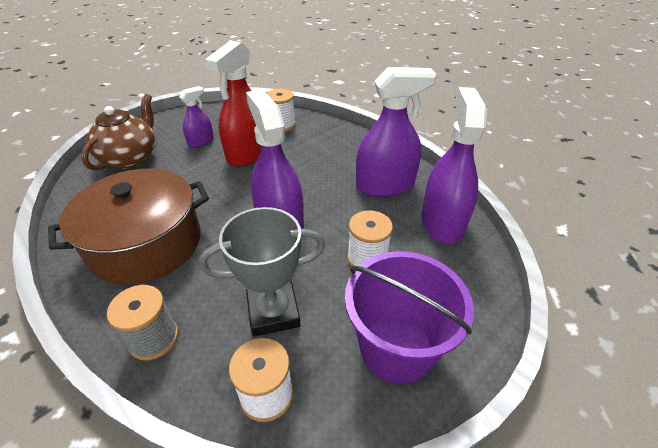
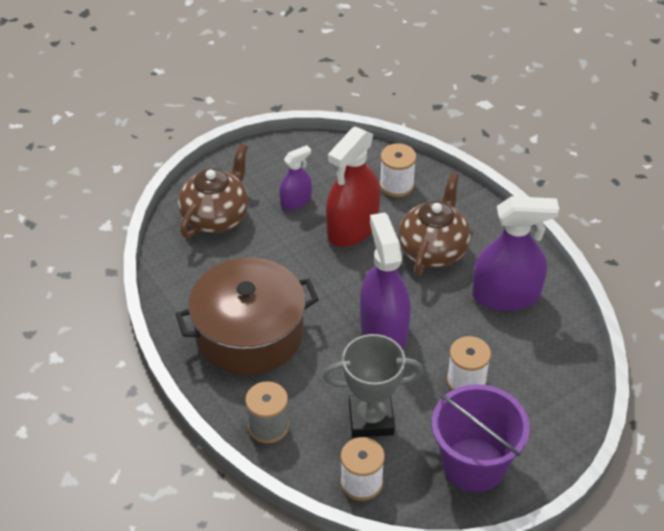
camera: 10 degrees right, 5 degrees up
(317, 161) = (433, 250): none -> brown teapot
(442, 222) = (556, 350): purple spray bottle -> none

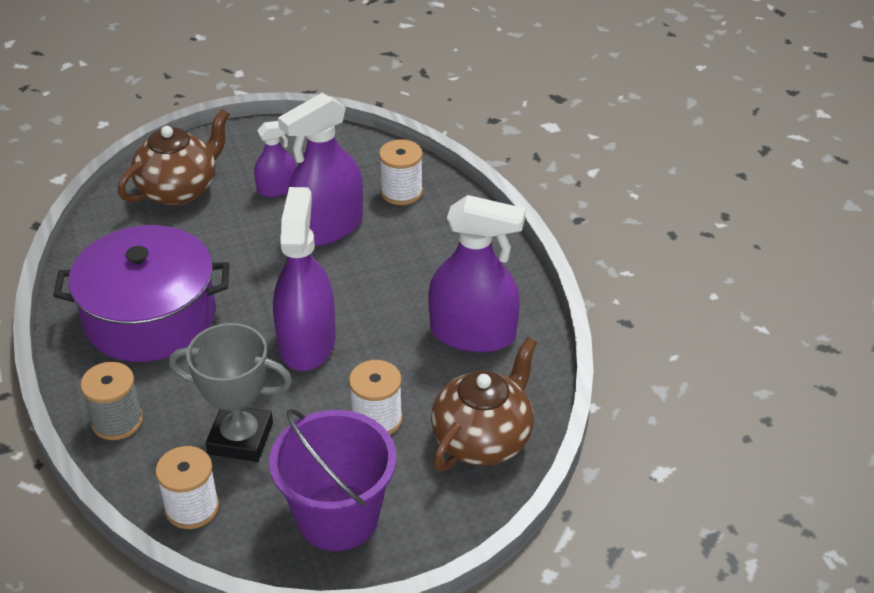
camera: 15 degrees right, 5 degrees down
(249, 333) = (150, 317): brown pot -> purple pot
(352, 227) = (327, 227): red spray bottle -> purple spray bottle
(433, 250) = (409, 268): brown teapot -> brown teapot (483, 439)

